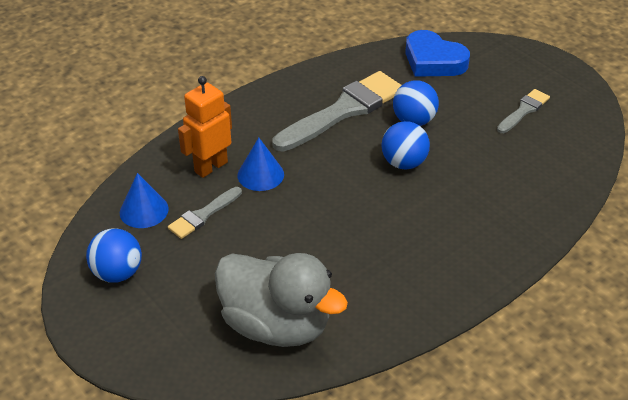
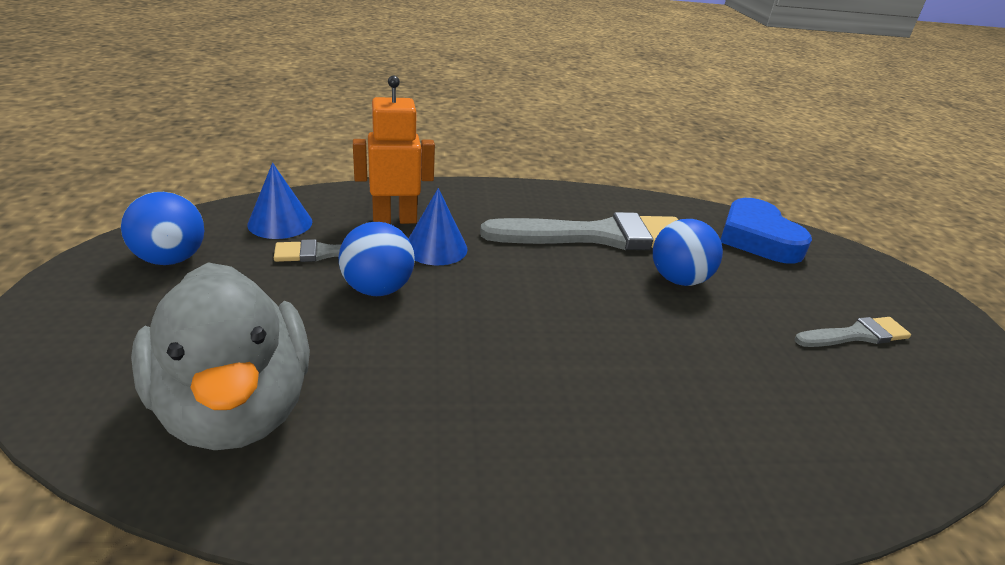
camera: 30 degrees right, 10 degrees down
(404, 163) = (622, 314): blue ball -> blue ball (377, 289)

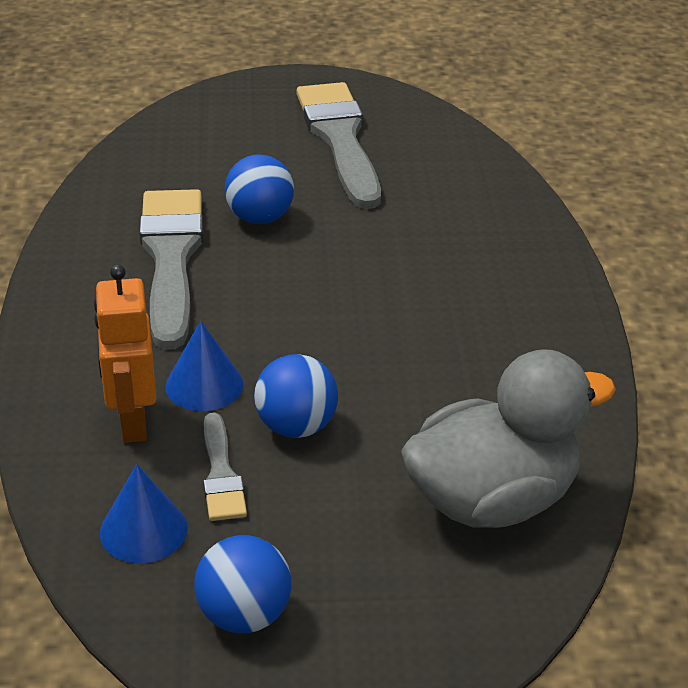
camera: 85 degrees left, 5 degrees up
(757, 238) = (172, 150): blue heart -> none
(855, 335) = (340, 139): grey brush -> grey brush, size x1.99

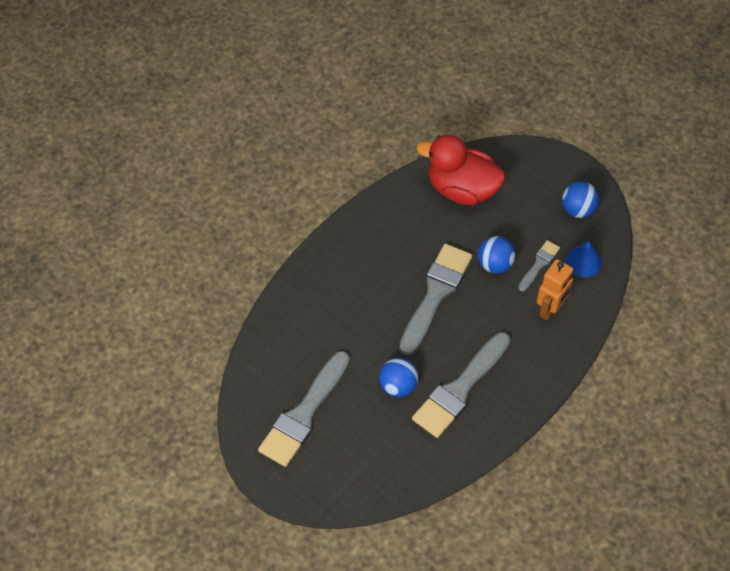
camera: 135 degrees left, 20 degrees up
(204, 385) = (509, 308): blue cone -> none
(338, 334) = (435, 294): none -> grey brush
(492, 500) = (462, 189): grey duck -> red duck

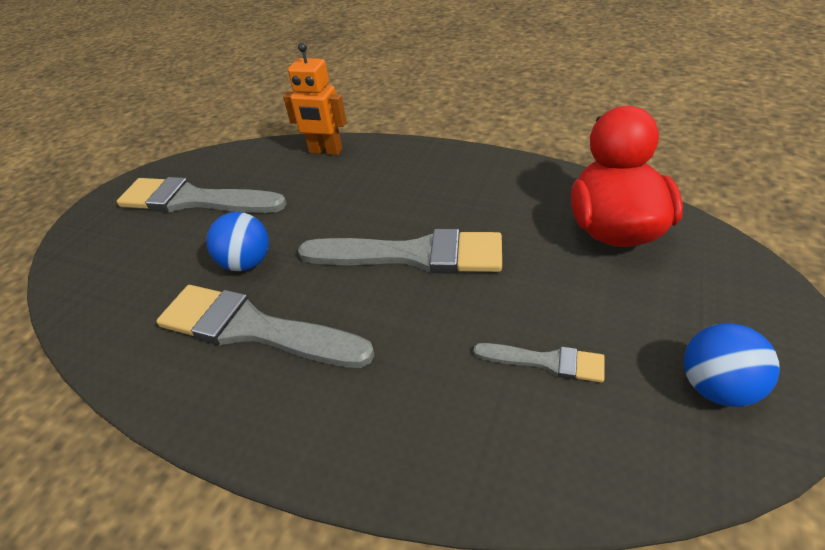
camera: 75 degrees right, 15 degrees down
(495, 264) = (506, 303): blue ball -> none
(550, 309) = (457, 409): orange robot -> orange robot (325, 151)
(583, 261) = (602, 434): blue cone -> none

